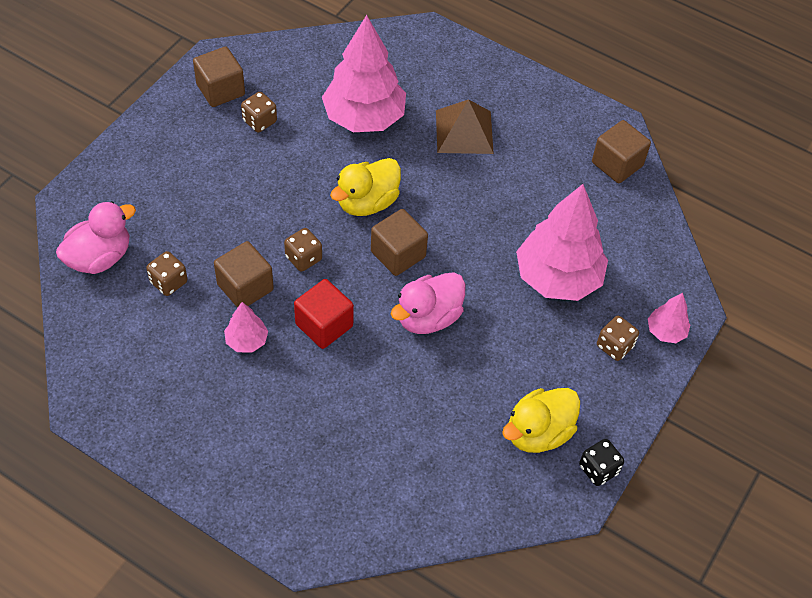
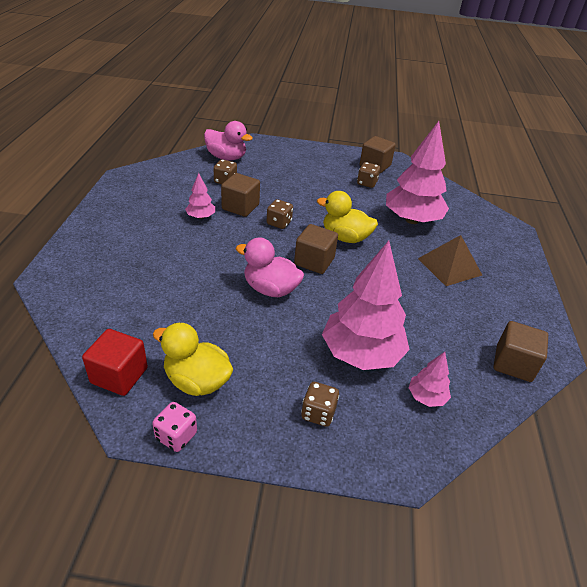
camera: 65 degrees right, 15 degrees down
(324, 325) = (232, 243): red cube -> red cube (119, 375)
(598, 469) = (176, 436): black dice -> pink dice
(666, 331) = (362, 451): pink tree -> pink tree (426, 397)

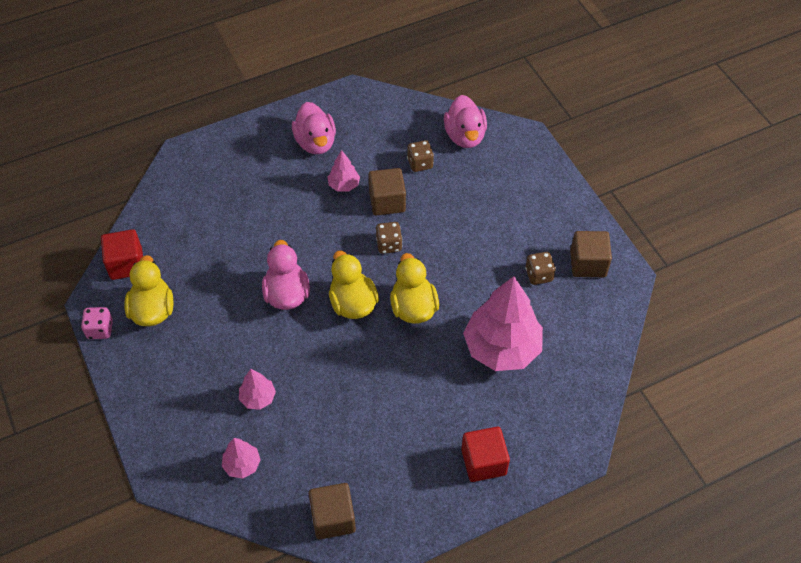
camera: 60 degrees right, 15 degrees up
(143, 210) = (315, 142): none -> pink duck
(314, 261) = (353, 303): brown cube -> yellow duck
(318, 413) = (175, 400): brown dice -> none
(361, 354) = (258, 398): pink tree -> pink tree, size x0.46
(449, 266) = (443, 415): brown pyramid -> none
(500, 267) = (483, 462): none -> red cube

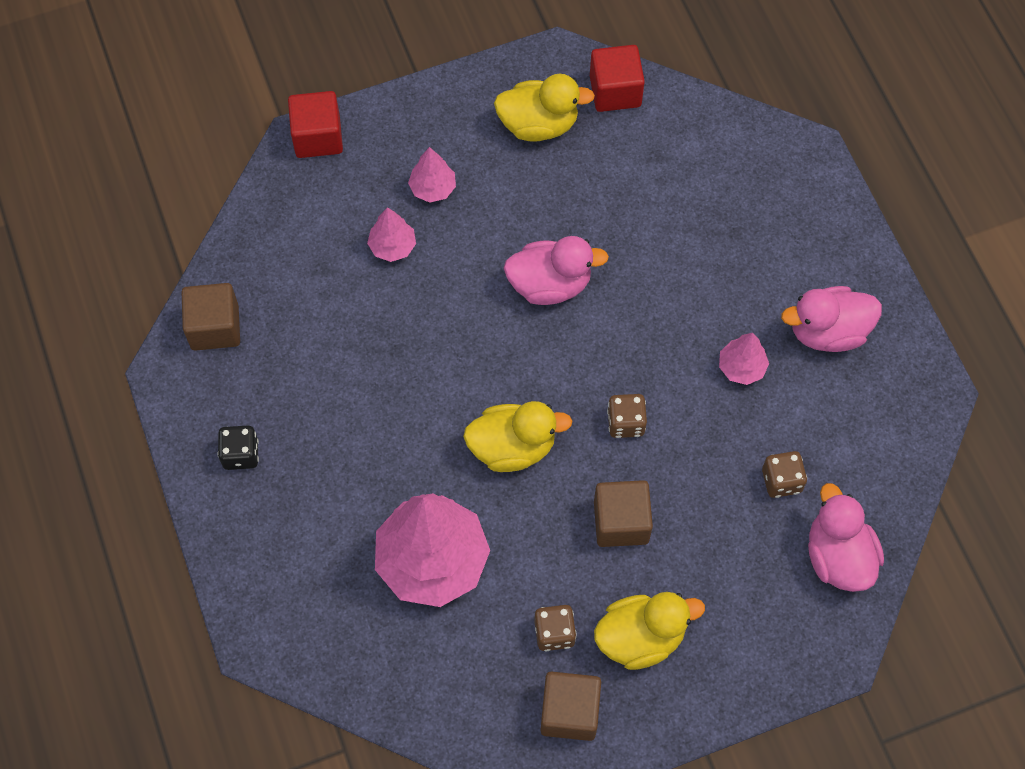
camera: 95 degrees right, 10 degrees up
(100, 329) = (514, 67): pink dice -> none
(242, 465) = (302, 228): pink tree -> pink tree (433, 188)
(353, 303) = (527, 367): yellow duck -> yellow duck (641, 637)
(387, 202) = (706, 426): brown cube -> brown cube (621, 522)
(438, 483) = (241, 454): none -> black dice
(465, 136) = (838, 556): pink duck -> pink duck turned 75 degrees clockwise
(483, 462) = (261, 513): red cube -> red cube (318, 137)

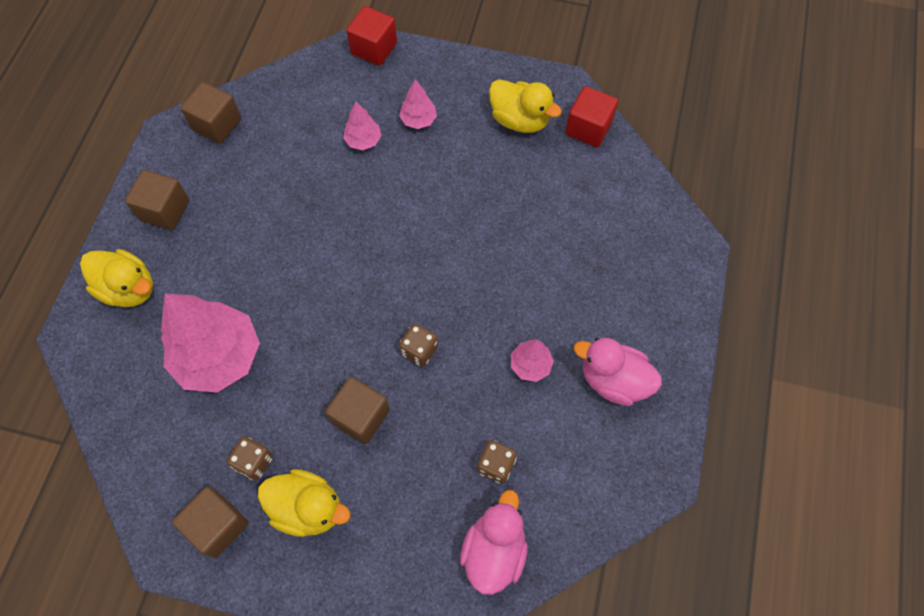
camera: 35 degrees right, 0 degrees up
(241, 454) = (165, 210): black dice -> brown cube
(512, 447) = (331, 316): yellow duck -> yellow duck (129, 289)
(550, 284) = (444, 226): pink duck -> none

